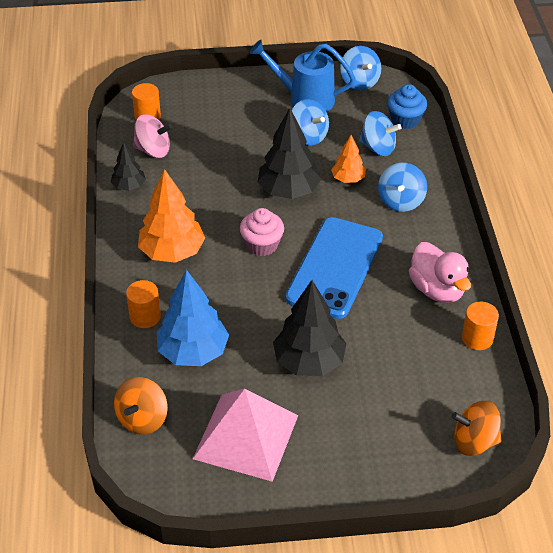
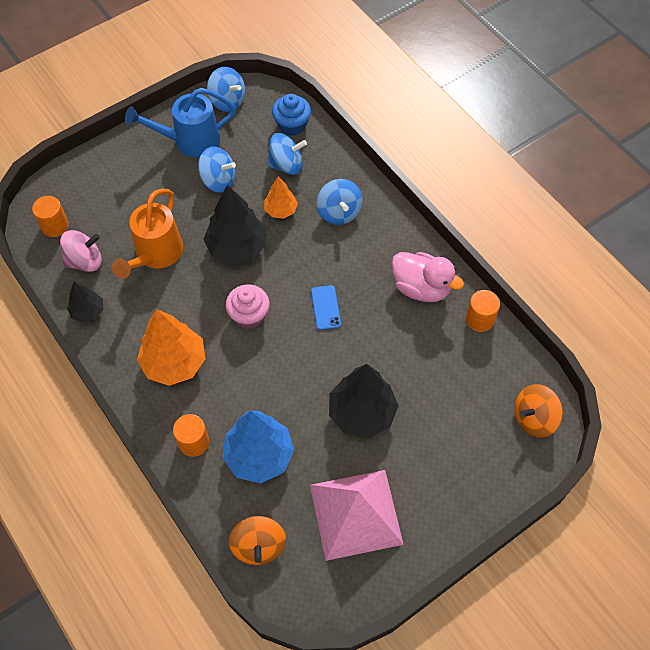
camera: 30 degrees left, 15 degrees up
(214, 169) = (155, 255): none -> orange watering can
(335, 267) = (325, 307): blue phone -> blue phone, size x0.40

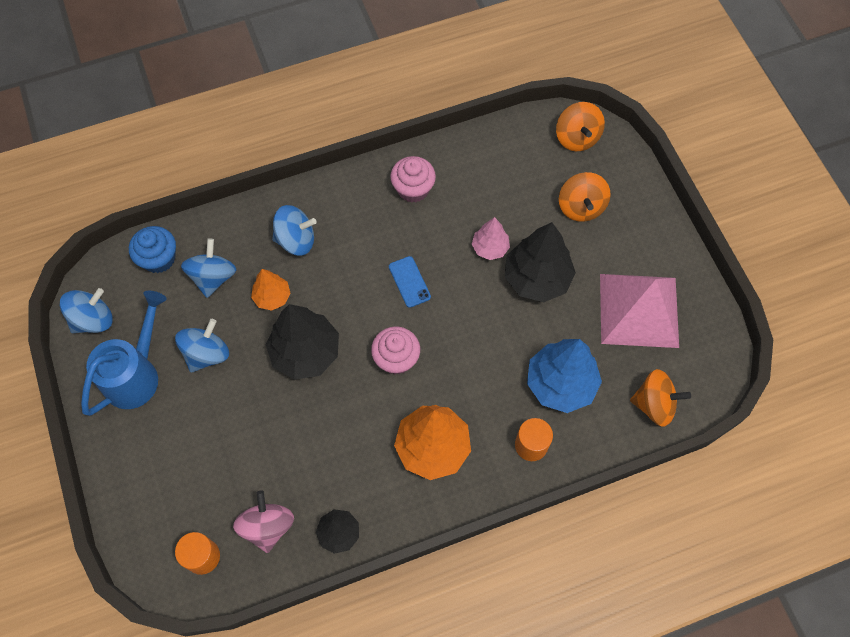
camera: 75 degrees left, 5 degrees up
(155, 255) = (286, 443): orange watering can -> none
(190, 141) = (136, 374): blue watering can -> blue watering can turned 150 degrees counterclockwise
(325, 307) = (409, 282): blue phone -> blue phone turned 60 degrees clockwise
(381, 365) = (490, 248): none -> pink tree
(421, 288) = (413, 189): pink duck -> pink cupcake
(454, 438) = (581, 207): none -> orange spinning top
(479, 319) = (463, 149): orange cylinder -> none

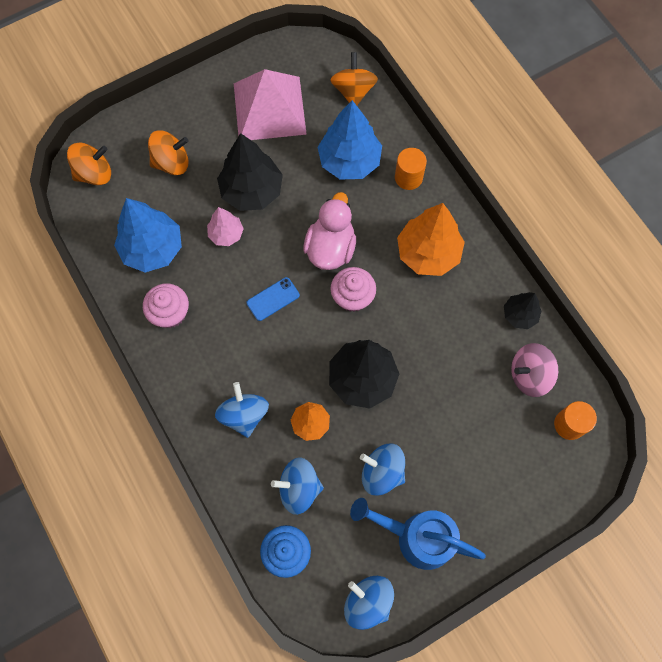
camera: 100 degrees left, 5 degrees up
(456, 346) = (330, 248): none -> pink duck
(485, 181) = (152, 248): none -> blue tree

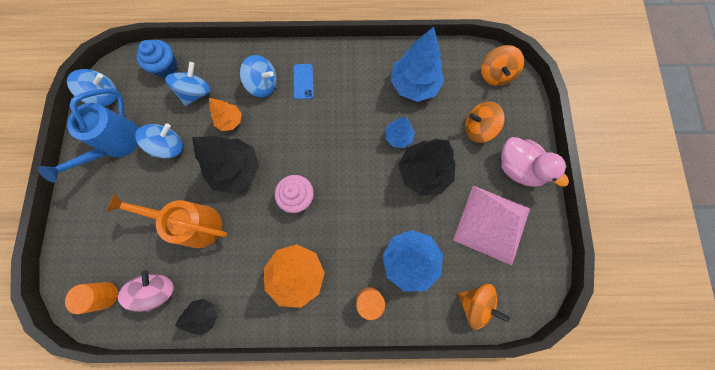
camera: 120 degrees right, 5 degrees up
(170, 313) = (360, 74): pink cupcake -> none
(171, 163) = (478, 128): orange spinning top -> orange spinning top turned 75 degrees clockwise
(226, 234) = (398, 137): pink tree -> blue tree
(273, 299) = (330, 142): blue phone -> blue phone (303, 81)
(330, 248) = (344, 203): pink duck -> pink duck (518, 168)
(416, 537) = (116, 144): blue watering can -> blue watering can turned 150 degrees clockwise
(446, 385) = (193, 224): none -> orange watering can

